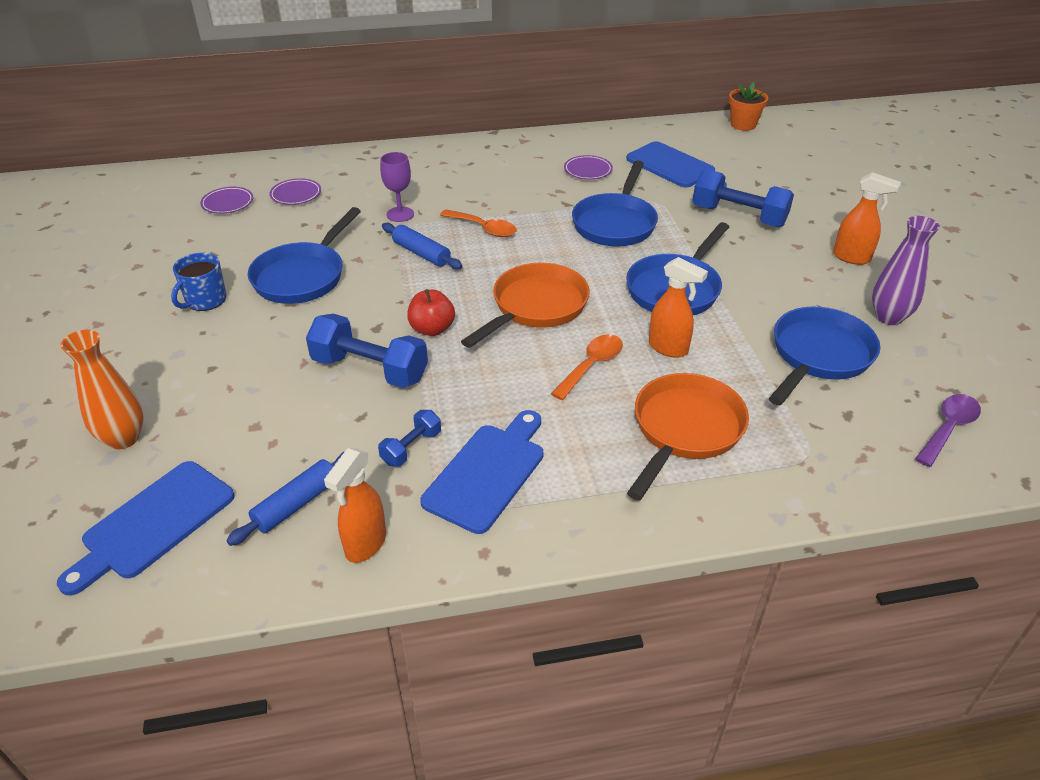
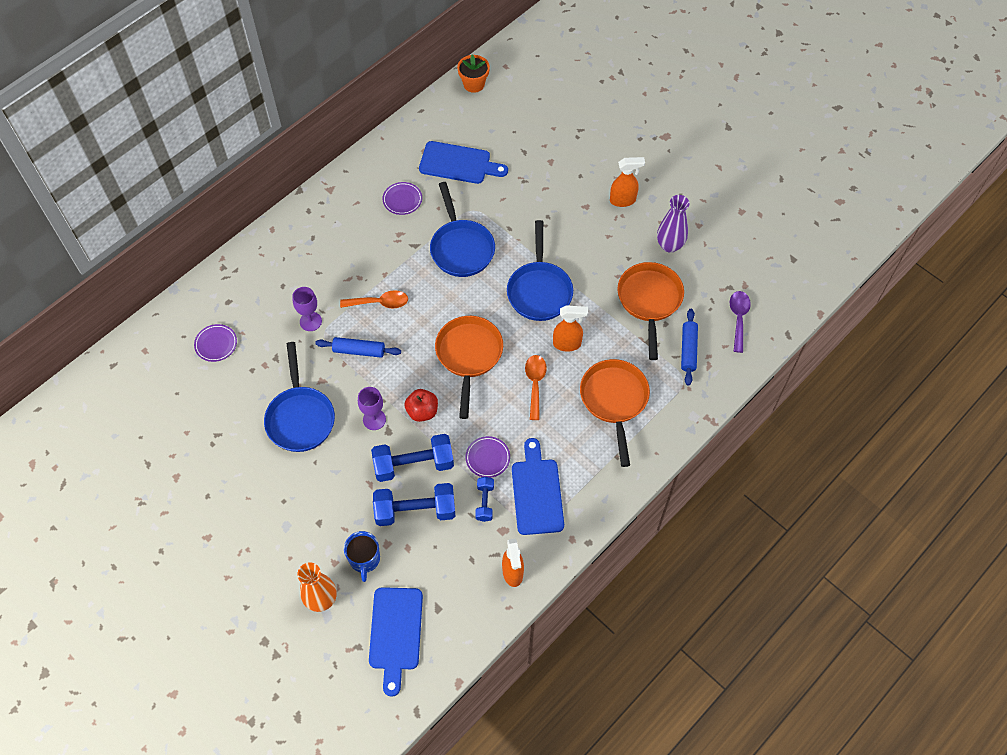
camera: 35 degrees left, 20 degrees up
(205, 300) = (257, 476): blue mug -> blue mug (364, 559)
(227, 203) = (174, 382): purple plate -> purple plate (487, 458)
(296, 504) = (457, 574): blue rolling pin -> blue rolling pin (688, 350)
(373, 312) = (374, 419): none -> purple goblet
(738, 216) = (533, 196): blue dumbbell -> blue dumbbell (415, 511)
(818, 355) = (649, 301): blue pan -> orange pan

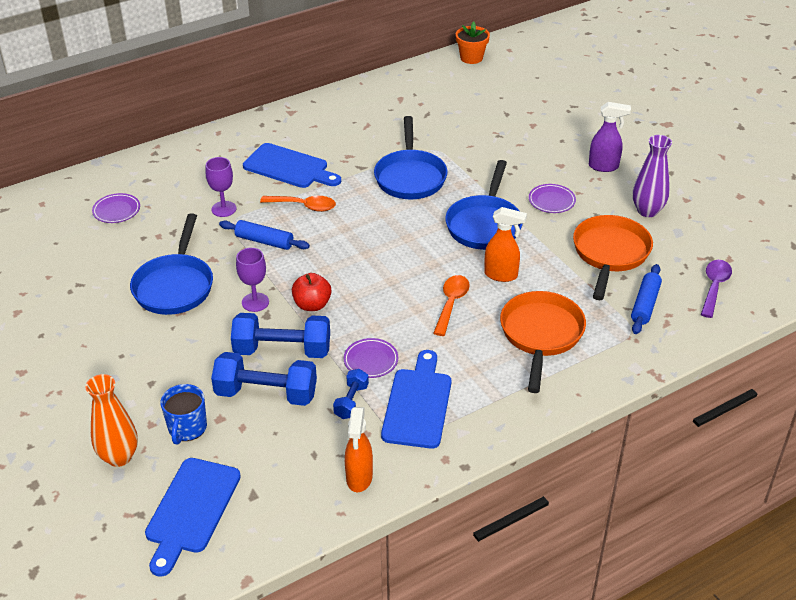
camera: 15 degrees right, 20 degrees down
(402, 200) = (362, 131): purple plate -> purple plate (551, 201)
(458, 163) = (433, 112): blue cutting board -> blue cutting board (289, 167)
(469, 356) = (384, 266): orange pan -> none
(623, 200) = (604, 167): orange spray bottle -> purple spray bottle

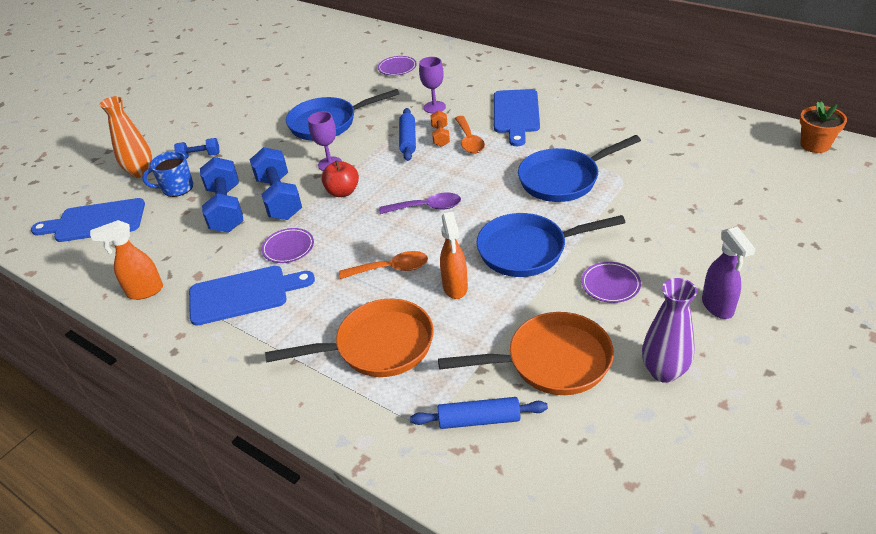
camera: 70 degrees right, 0 degrees up
(279, 220) = (440, 136): none -> orange dumbbell
(351, 401) = (233, 255): blue dumbbell -> blue dumbbell (199, 156)
(714, 287) = (558, 483): purple spoon -> purple spoon (426, 208)

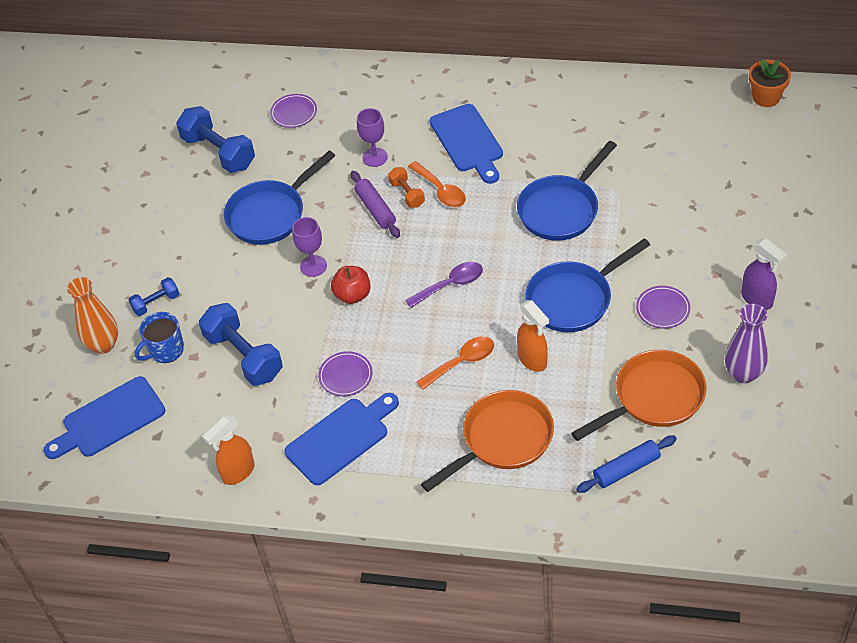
camera: 25 degrees left, 10 degrees up
(279, 198) = (291, 324): blue dumbbell -> blue dumbbell (219, 152)
(408, 140) = (375, 209): blue rolling pin -> purple rolling pin

